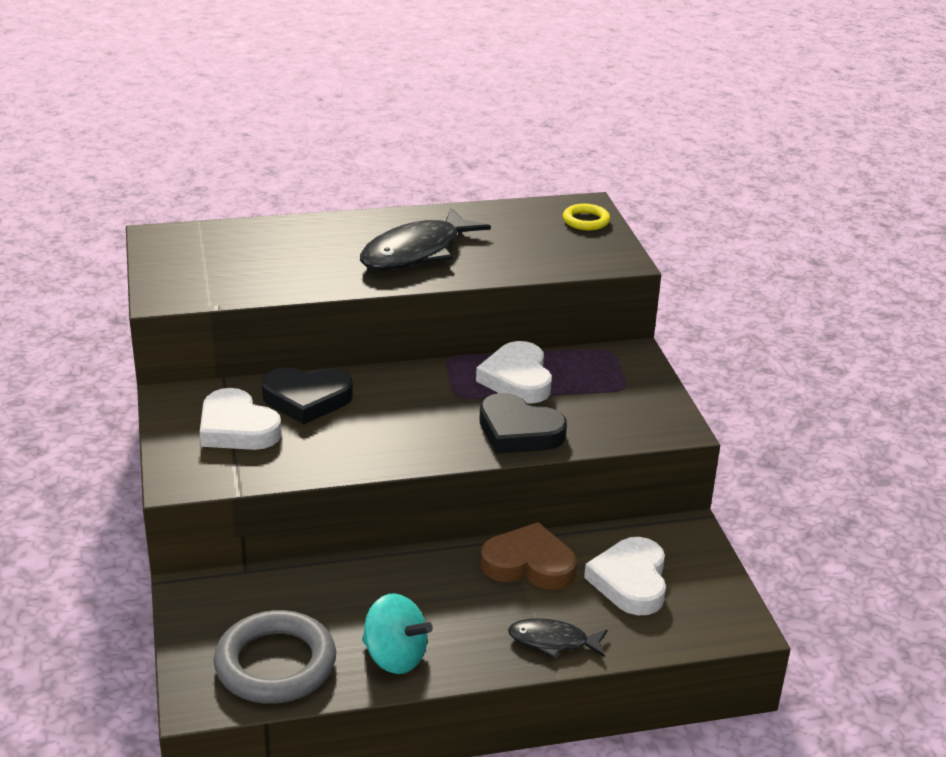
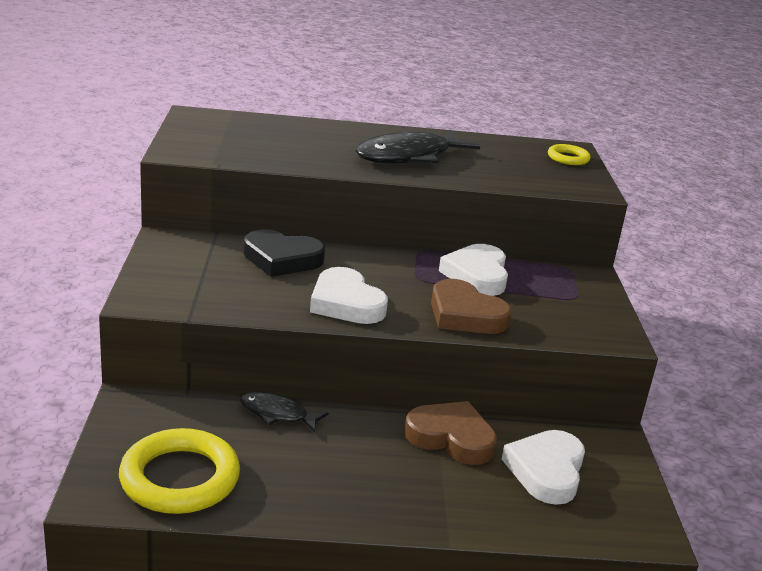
camera: 10 degrees right, 5 degrees down
(237, 428) = (211, 270): white heart -> white heart (346, 303)
(275, 664) = (180, 478): grey ring -> yellow ring
(395, 657) = (295, 494): turquoise spinning top -> none
(518, 431) = (465, 315): black heart -> brown heart
(553, 641) = (454, 510): black fish -> black fish (277, 414)

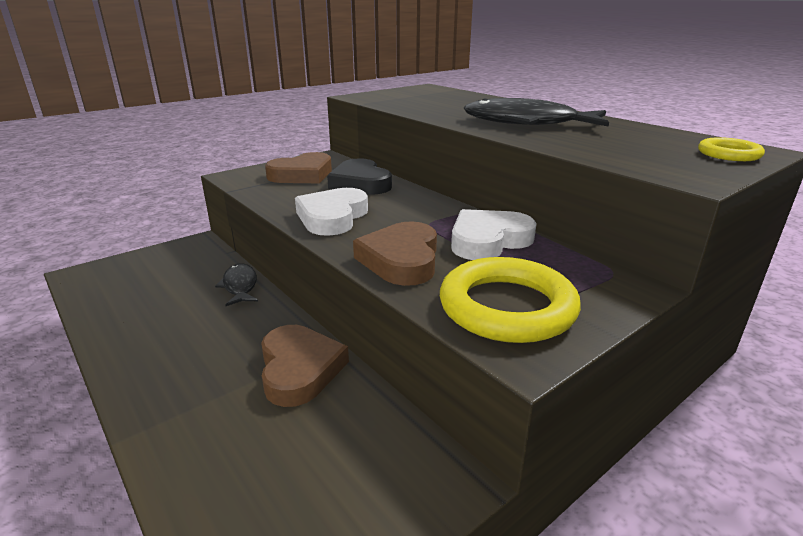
camera: 55 degrees right, 0 degrees up
(180, 478) = (122, 288): yellow ring -> yellow ring (507, 307)
(207, 270) = (302, 175): none -> brown heart
(546, 471) = (308, 454): white heart -> none

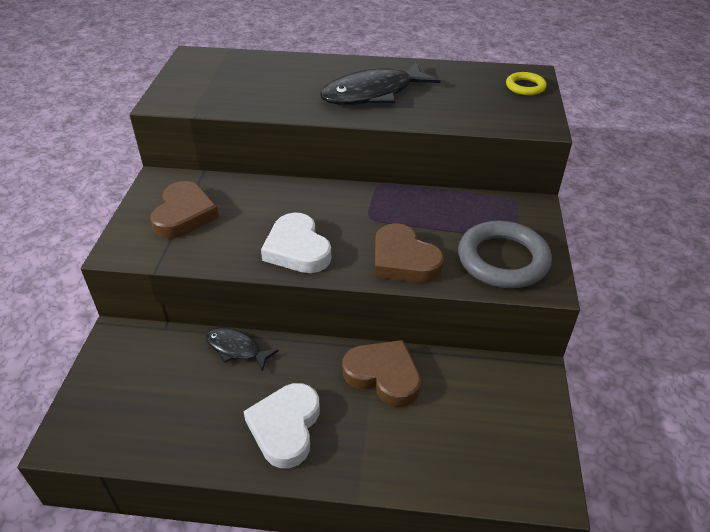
camera: 45 degrees left, 15 degrees up
(360, 183) = (253, 199): black heart -> none
(488, 240) = (425, 212): white heart -> white heart (285, 427)
(507, 307) = (503, 259): yellow ring -> grey ring

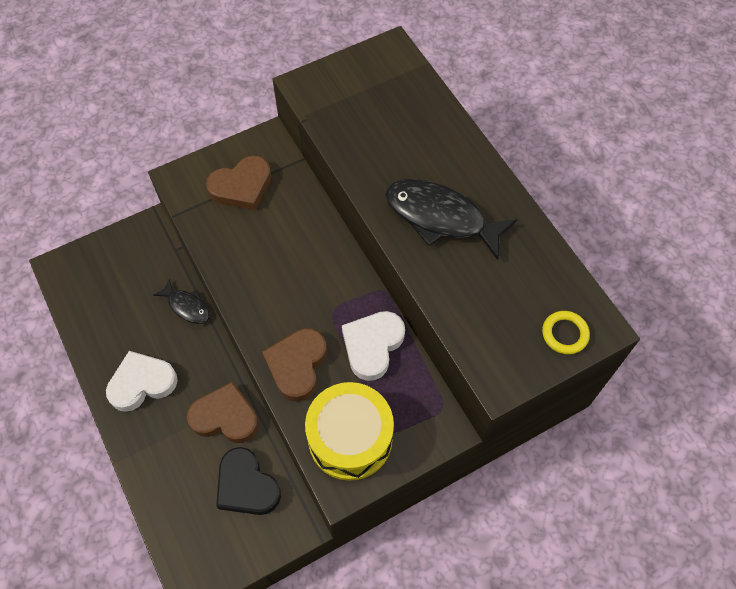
camera: 55 degrees right, 20 degrees up
(236, 349) = (186, 306): black fish -> black fish turned 135 degrees clockwise
(297, 249) = (257, 285): white heart -> white heart (372, 345)
(383, 375) = (225, 417): brown heart -> brown heart turned 75 degrees counterclockwise
(469, 393) = (246, 485): none -> black heart
(503, 259) = (350, 438): grey ring -> yellow drum

